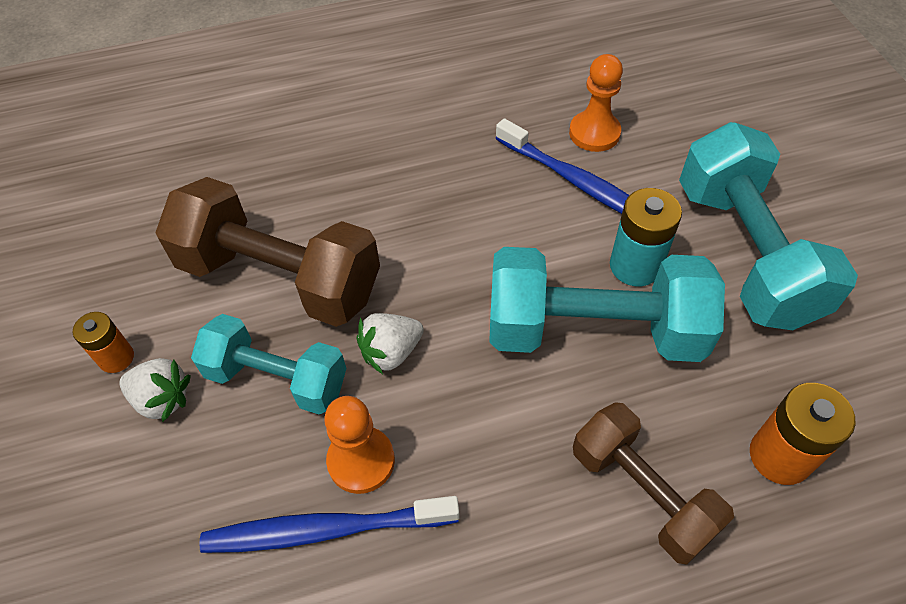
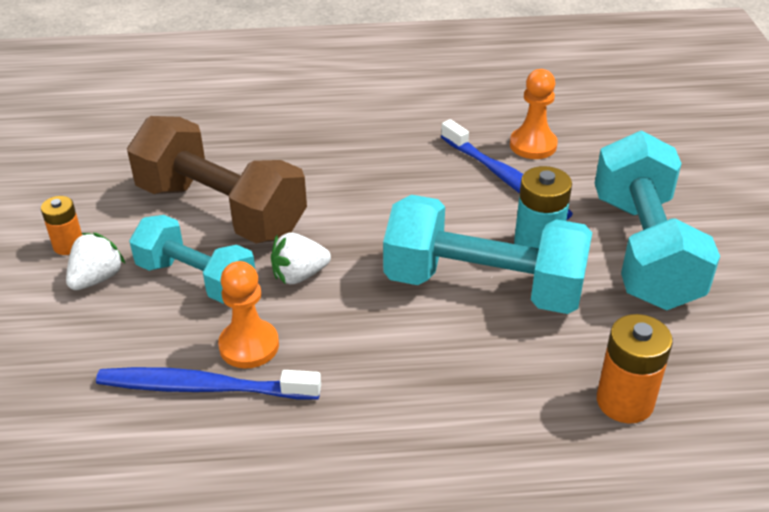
camera: 10 degrees right, 15 degrees down
(162, 399) = (97, 278): white strawberry -> white strawberry turned 90 degrees counterclockwise
(642, 492) = (488, 407): brown dumbbell -> none

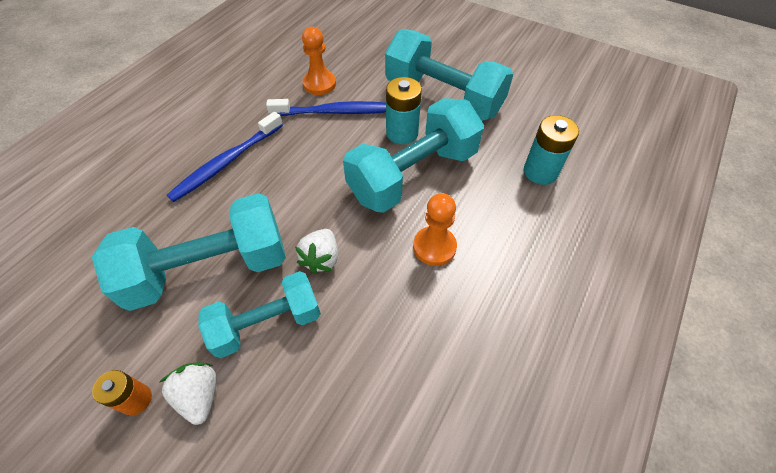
camera: 55 degrees left, 15 degrees up
(204, 387) = (380, 375): blue toothbrush -> blue toothbrush (227, 162)
(221, 210) = (209, 268): brown dumbbell -> turquoise dumbbell
(249, 346) = (362, 325): orange pawn -> orange pawn (434, 247)
(624, 401) = (540, 172): orange battery -> turquoise battery

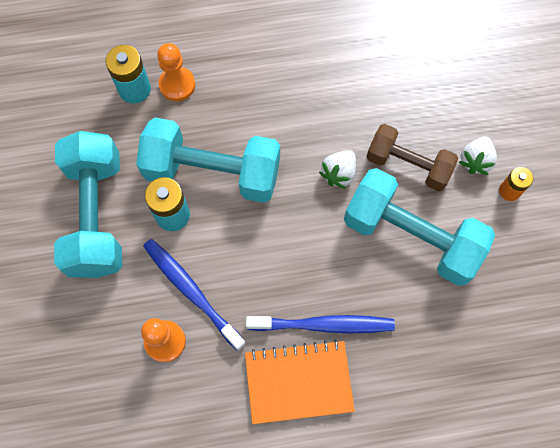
camera: 130 degrees left, 15 degrees up
(213, 126) = (298, 382): none -> orange notebook
(267, 323) = (408, 165): turquoise dumbbell -> brown dumbbell
(321, 258) = (339, 173): white strawberry -> white strawberry turned 150 degrees clockwise
(434, 247) = (266, 113): orange pawn -> orange pawn (177, 85)

